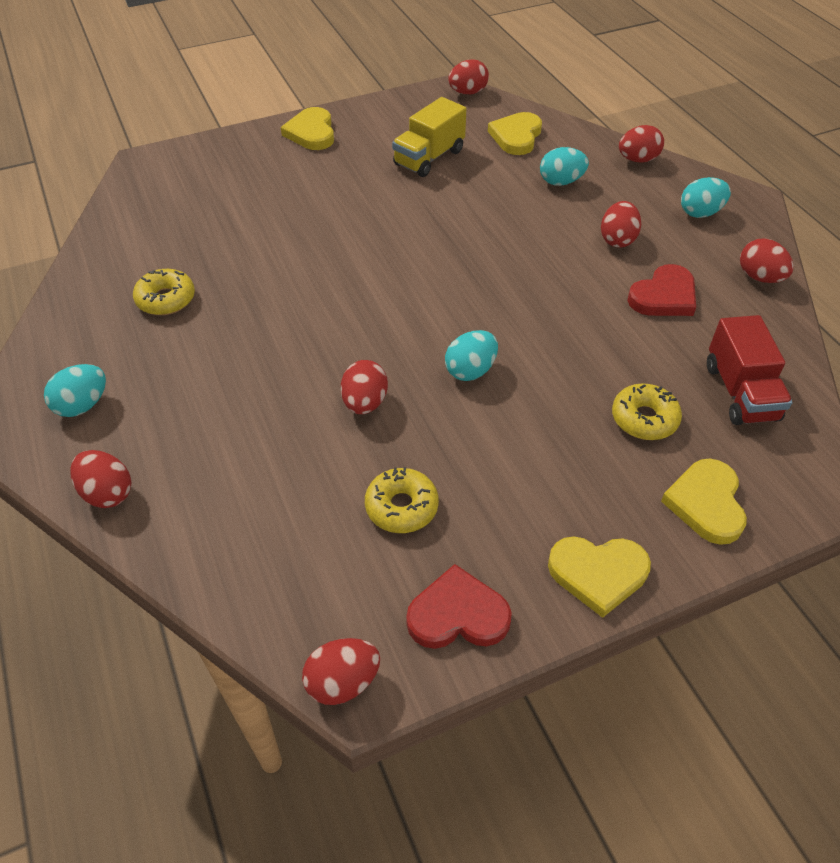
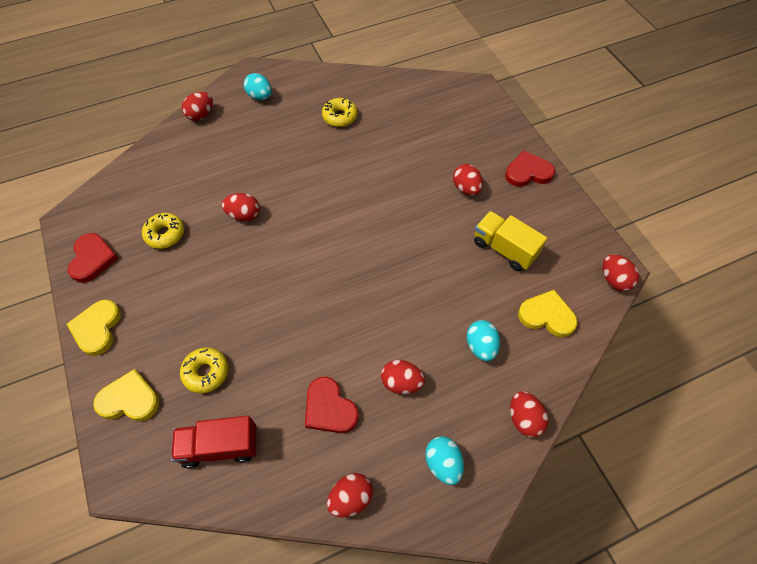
camera: 90 degrees right, 10 degrees up
(311, 133) = (528, 172): yellow heart -> red heart
(343, 682) = (72, 212): red egg -> red egg (466, 188)
(470, 370) = (264, 270): turquoise egg -> none

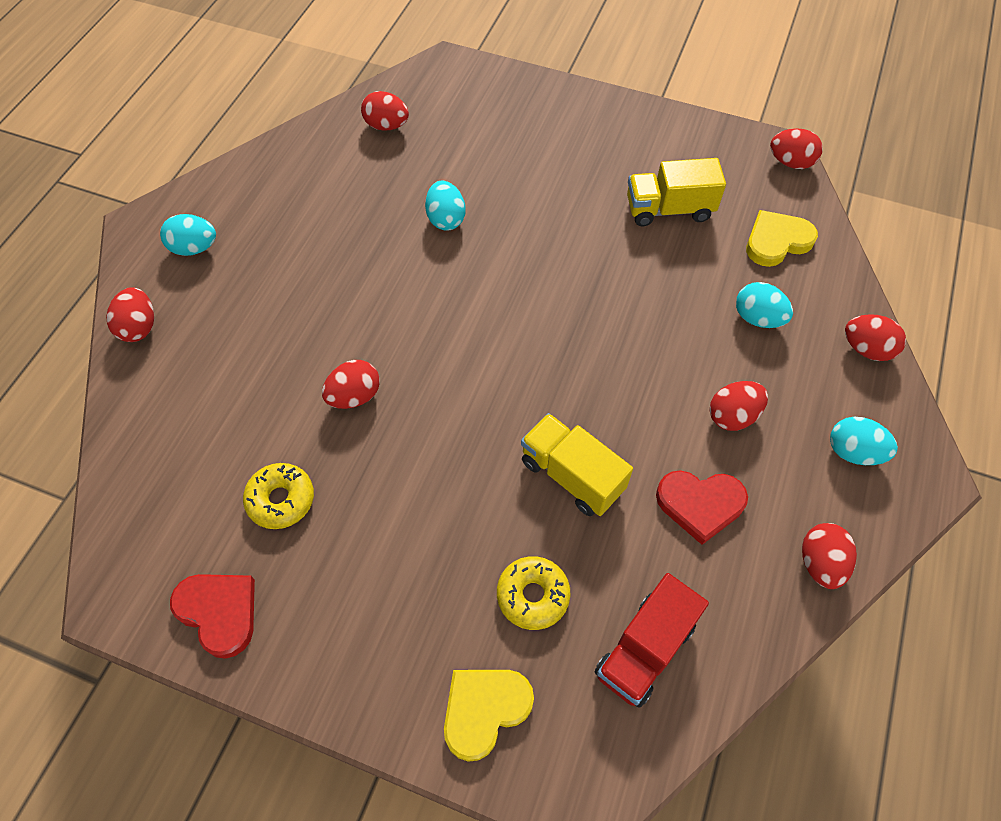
camera: 45 degrees left, 0 degrees up
(97, 328) = (337, 679): yellow heart -> none
(288, 336) = (571, 475): none -> yellow truck
(340, 117) = (329, 201): yellow donut -> none
(382, 165) = (446, 219): none -> turquoise egg
(466, 188) = (562, 178): red egg -> red egg (386, 126)
(528, 172) = (601, 117): red heart -> none

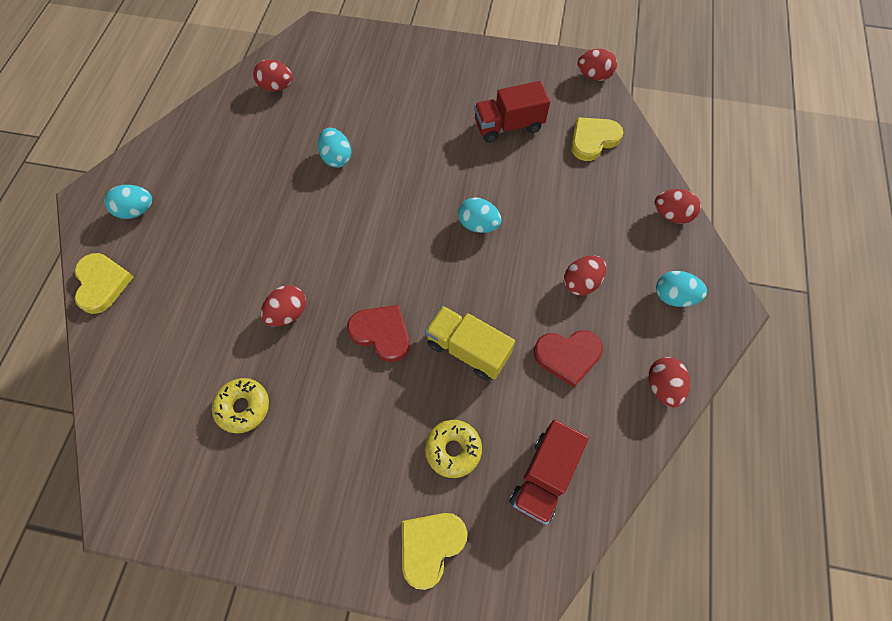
camera: 10 degrees left, 5 degrees up
(139, 327) = (102, 284): red egg -> yellow heart
(219, 612) = (209, 507): red heart -> red heart (381, 333)
(669, 209) = (508, 126): yellow truck -> red truck
(757, 318) = (588, 203): turquoise egg -> turquoise egg (478, 225)

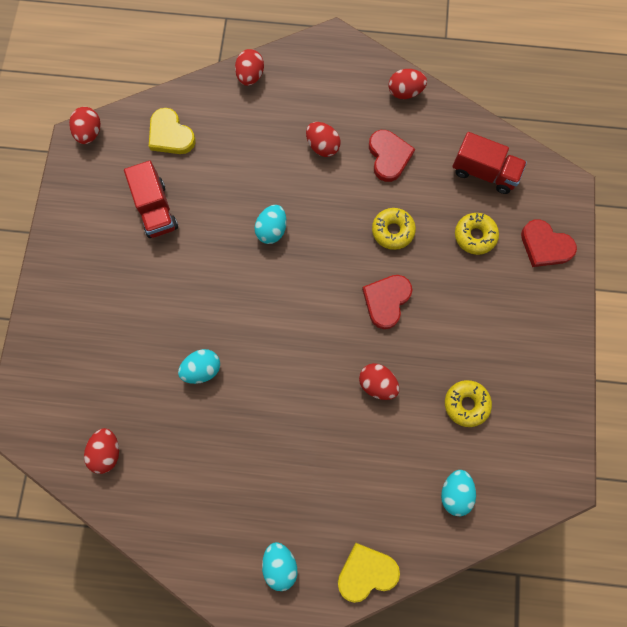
camera: 95 degrees left, 10 degrees up
(430, 546) = (545, 246): yellow heart -> red heart
(467, 350) = (392, 231): yellow truck -> yellow donut
(673, 297) = (328, 79): turquoise egg -> turquoise egg (455, 492)

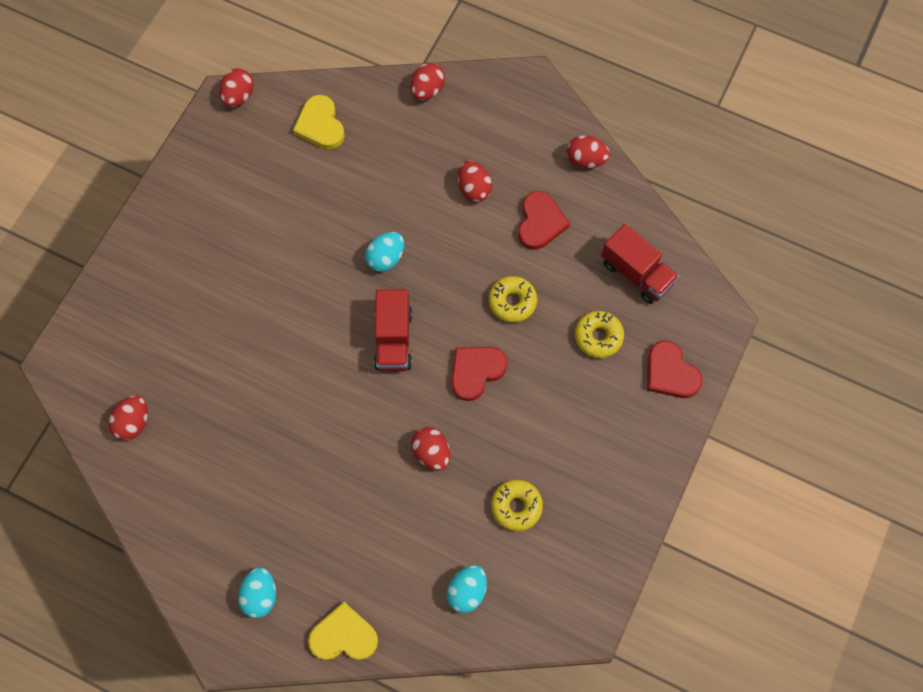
camera: 20 degrees right, 5 degrees down
(156, 209) = (276, 197): red truck -> red truck (393, 339)
(202, 369) = (259, 374): turquoise egg -> none

